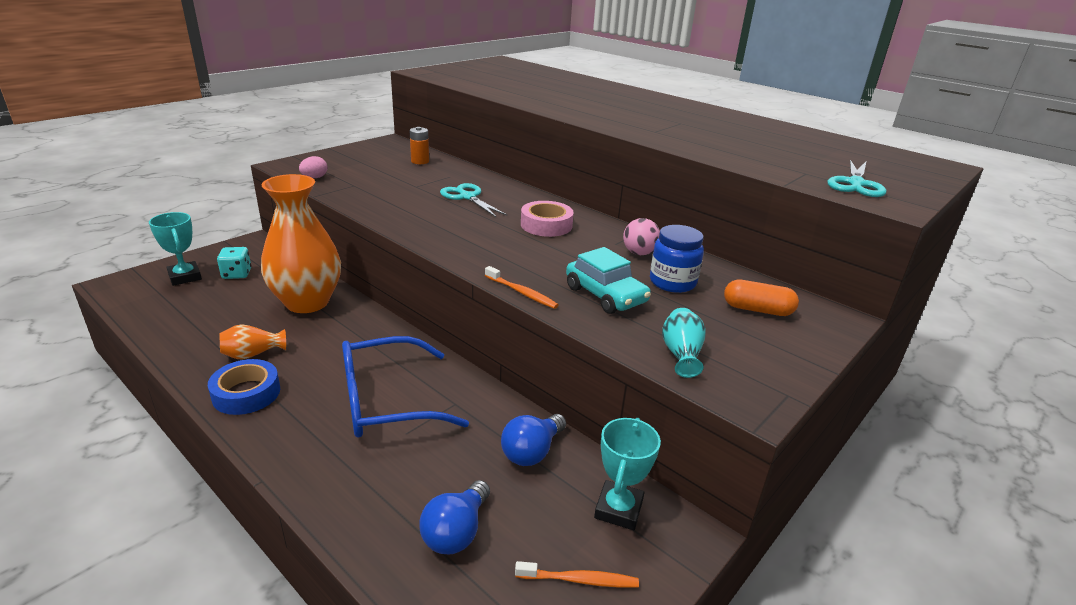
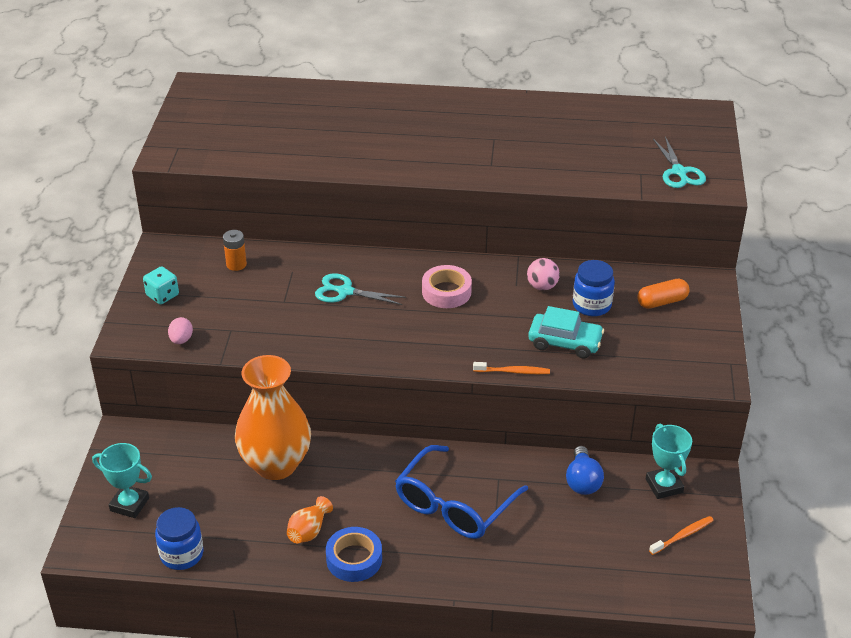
camera: 35 degrees left, 10 degrees up
(154, 320) = (182, 554): none -> blue jar
(237, 274) = (170, 474): turquoise dice -> turquoise dice (162, 295)
(456, 532) = (597, 553): blue light bulb -> none
(681, 354) = (654, 367): turquoise vase -> none

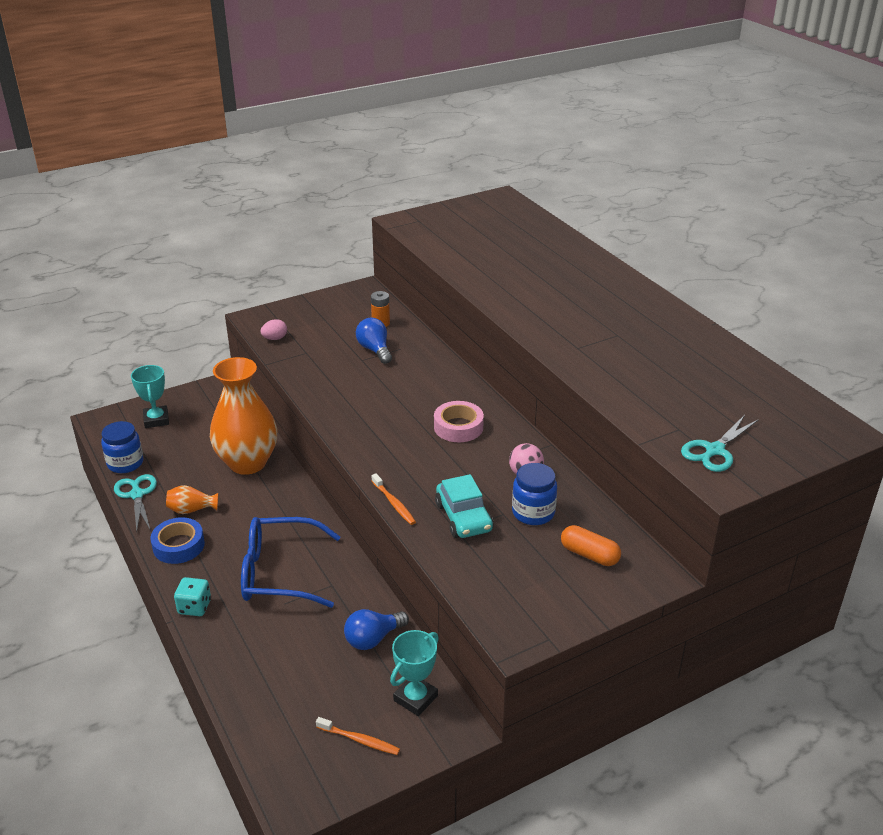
camera: 55 degrees right, 5 degrees down
(162, 295) = (314, 311): turquoise dice -> turquoise dice (194, 607)
(277, 287) = (375, 350): none -> blue light bulb
(345, 291) = (403, 380): turquoise scissors -> turquoise scissors (137, 494)

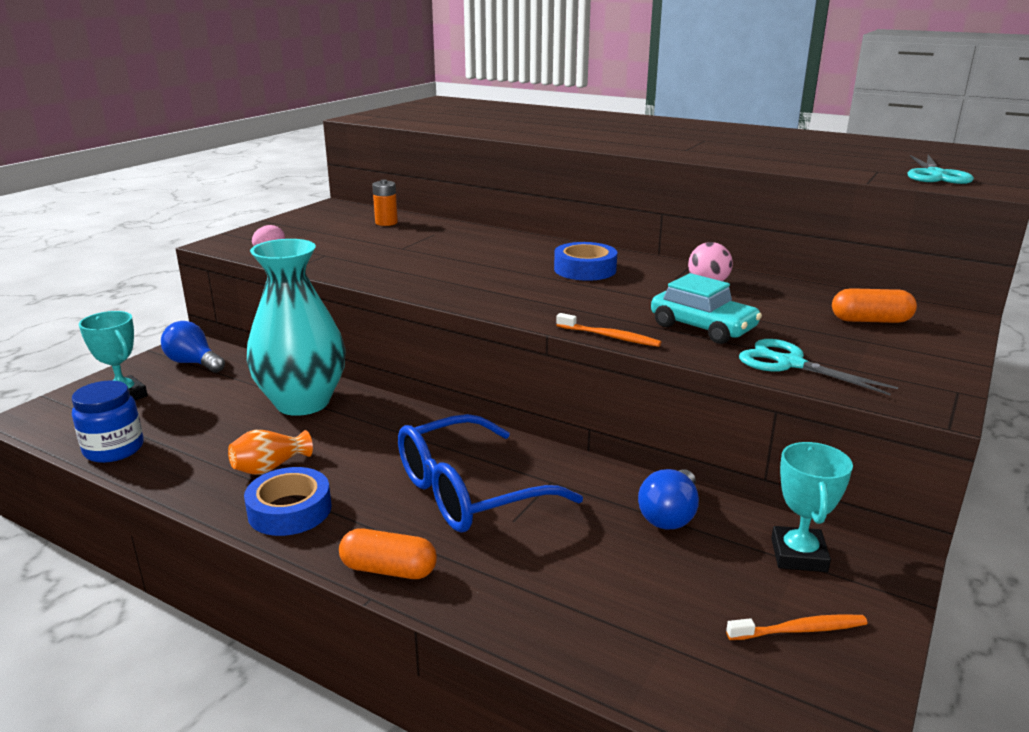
camera: 30 degrees left, 10 degrees down
(137, 494) = (165, 476): turquoise scissors -> turquoise scissors (789, 363)
(194, 607) = (388, 569): turquoise dice -> orange capsule
(247, 463) = (302, 402): orange vase -> turquoise vase
(375, 350) = (407, 239): blue light bulb -> blue light bulb (193, 363)
(458, 427) = (585, 269): pink tape -> blue tape
(533, 513) = (764, 307): blue jar -> none

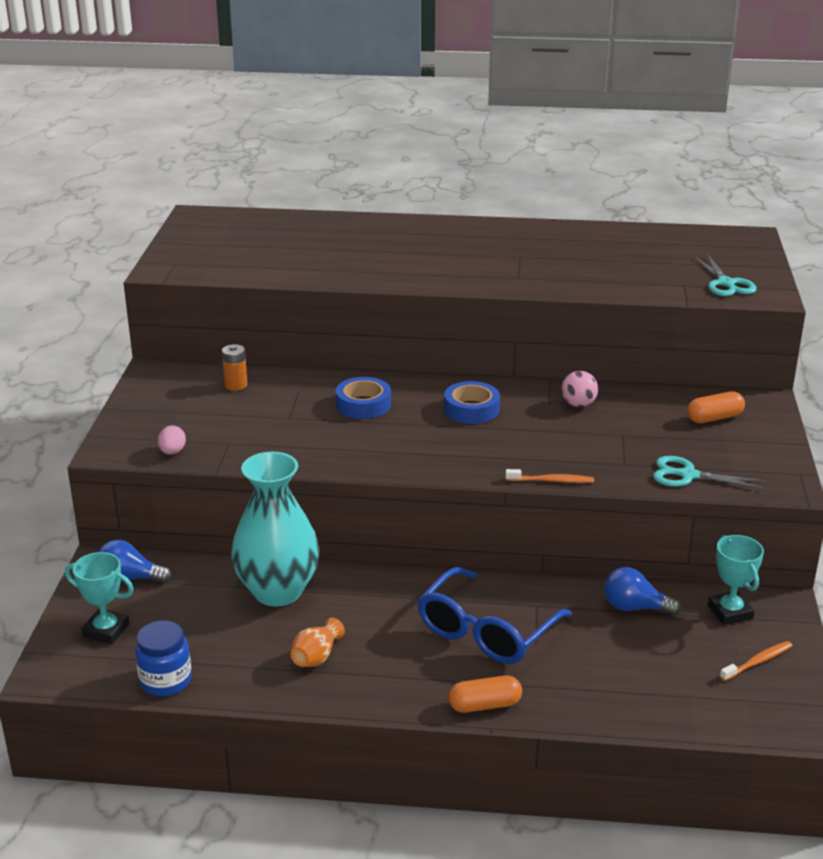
camera: 25 degrees left, 5 degrees up
(290, 510) = (370, 686): blue tape -> blue tape (363, 404)
(669, 515) = (634, 608): blue light bulb -> blue light bulb turned 105 degrees clockwise
(703, 327) = (608, 454): turquoise car -> none

